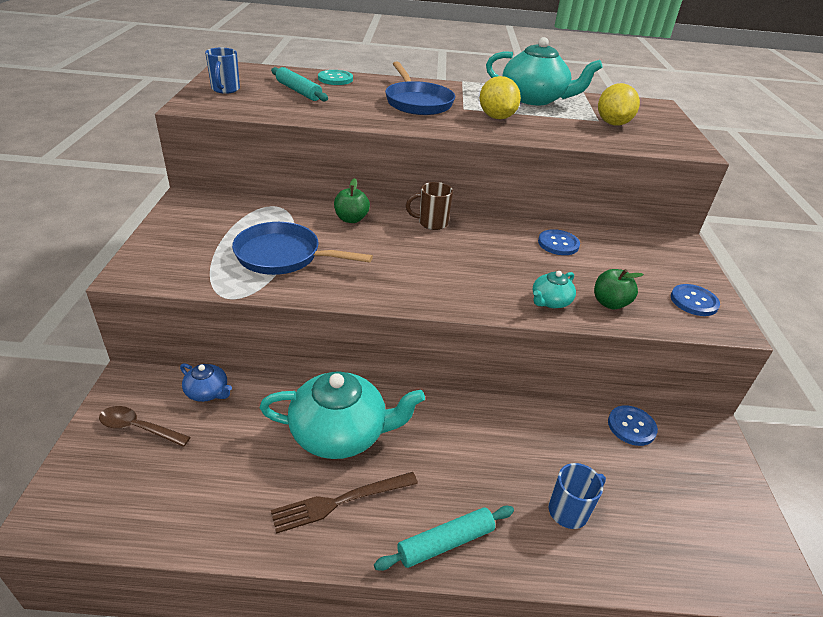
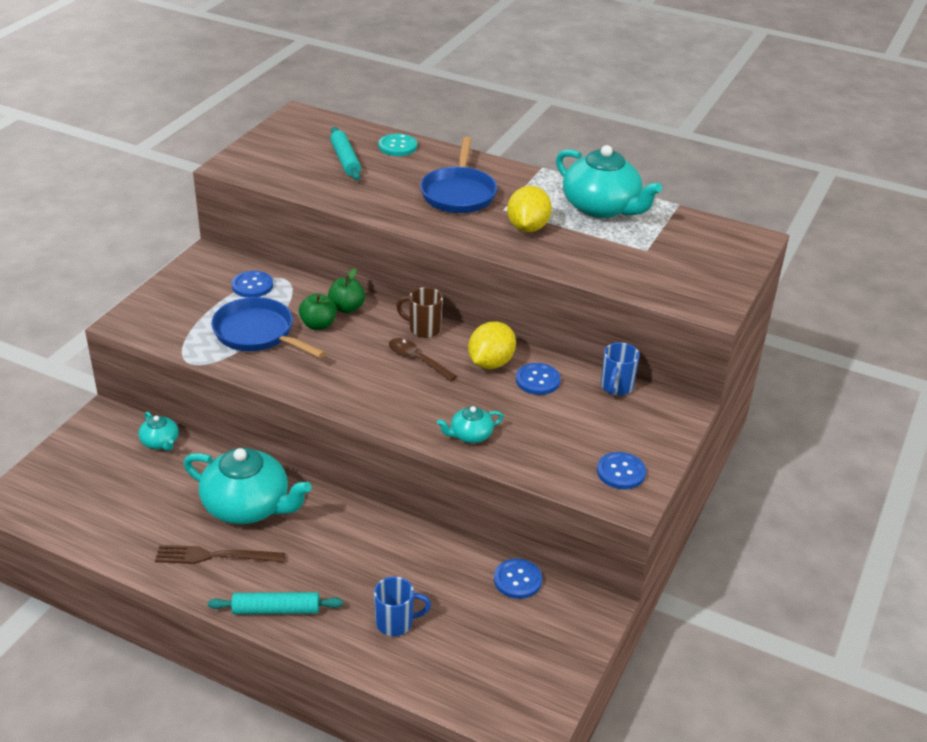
camera: 25 degrees right, 0 degrees up
(138, 428) = (94, 456): brown spoon -> brown spoon (417, 360)
(207, 392) = (160, 442): blue teapot -> turquoise teapot
(225, 90) = (274, 148): blue mug -> blue mug (616, 387)
(249, 217) = (252, 286): none -> blue button
(610, 303) = (529, 451): green apple -> green apple (318, 325)
(612, 124) = (658, 258): yellow lemon -> yellow lemon (490, 363)

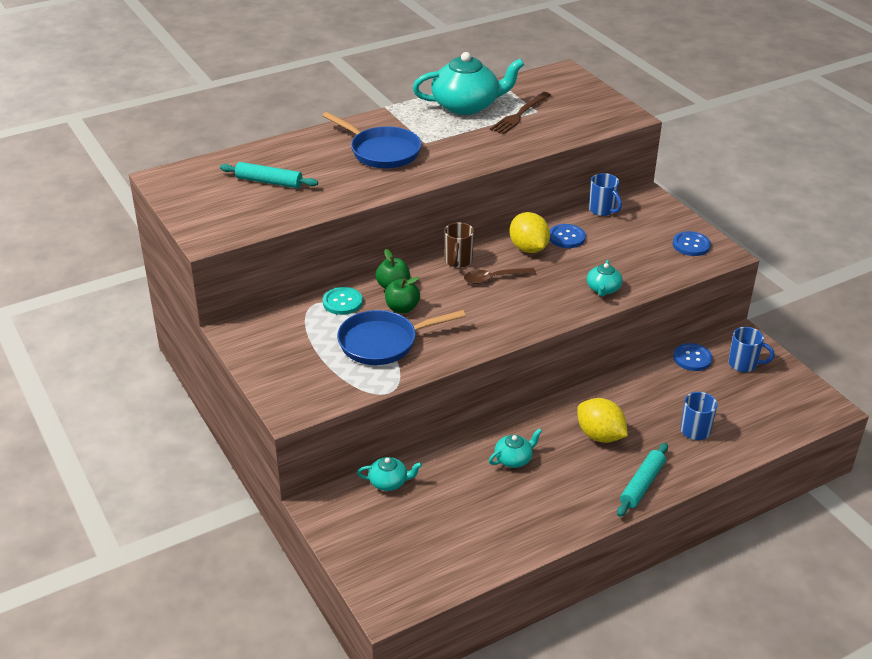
camera: 55 degrees left, 0 degrees up
(215, 556) = (558, 497): brown fork -> brown fork (520, 114)
(248, 506) = (514, 459): turquoise teapot -> turquoise teapot, size x0.47
(252, 286) = (310, 322): blue button -> none
(397, 146) = (277, 152): turquoise button -> turquoise button (342, 302)
(423, 329) = (458, 261): brown mug -> brown mug turned 45 degrees counterclockwise
(527, 228) = (461, 142): yellow lemon -> yellow lemon (600, 435)
(546, 627) = (744, 364): none -> blue mug

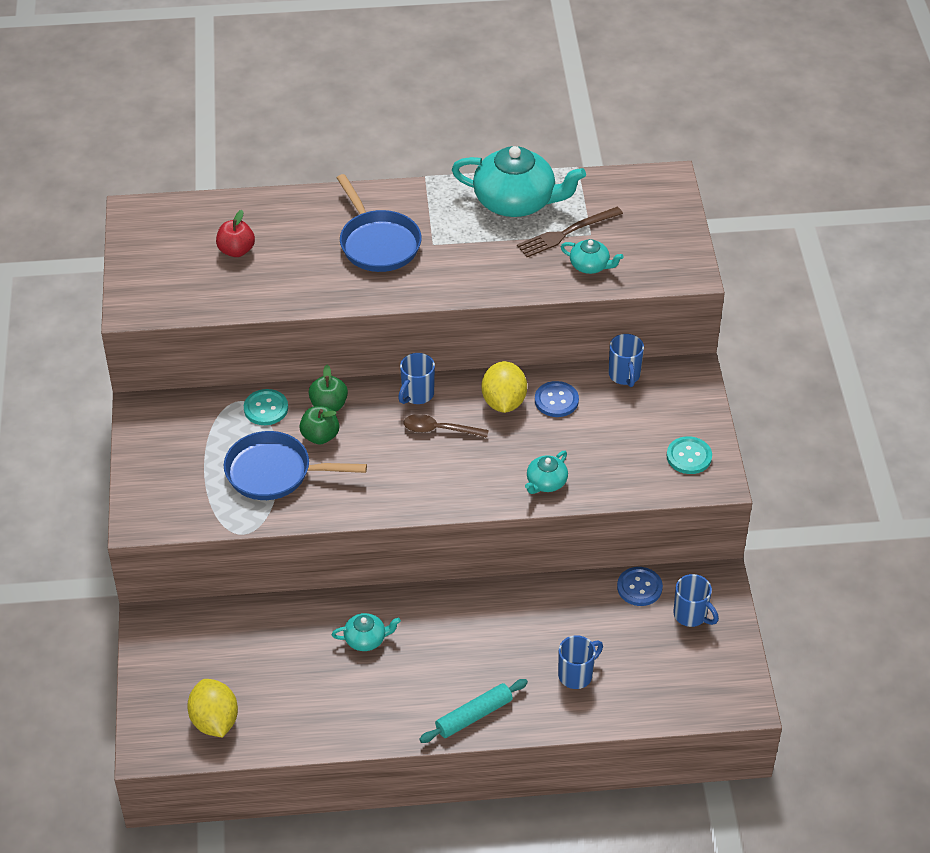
camera: 25 degrees right, 10 degrees up
(269, 182) = (236, 250): turquoise rolling pin -> red apple
(389, 482) = (229, 620): turquoise teapot -> turquoise teapot (590, 266)
(458, 261) = (417, 395): brown mug -> blue mug
(600, 435) = (471, 645): yellow lemon -> yellow lemon (214, 721)
(691, 245) = (689, 456): blue button -> turquoise button

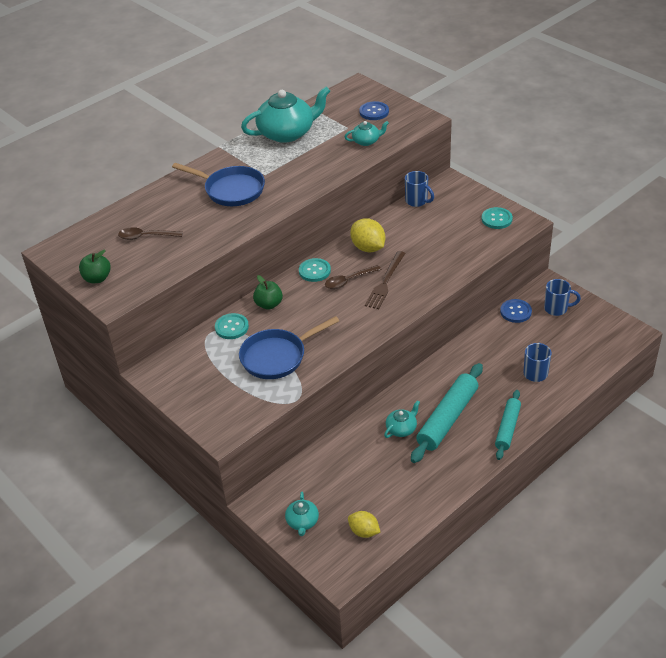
camera: 35 degrees left, 5 degrees down
(214, 721) = (364, 532): yellow lemon -> yellow lemon, size x0.66
(236, 250) = (146, 237): red apple -> brown spoon
(320, 436) = (282, 322): green apple -> green apple (97, 278)
(417, 395) = (314, 271): blue mug -> turquoise button
(424, 661) = (447, 418): none -> turquoise rolling pin
(546, 482) = (439, 272): turquoise teapot -> turquoise teapot (302, 522)
(556, 400) = (396, 231): blue button -> blue button (374, 112)
(566, 233) = (334, 133): brown fork -> brown fork (385, 282)

